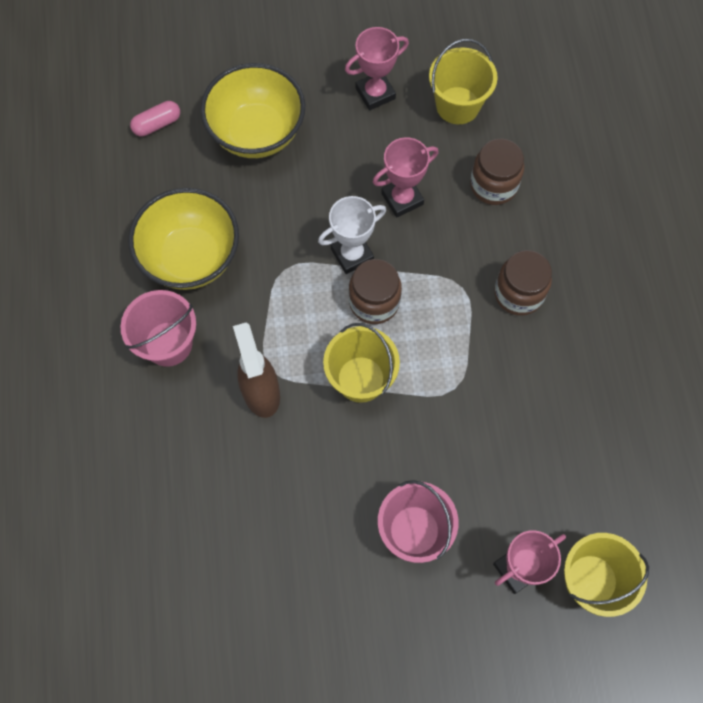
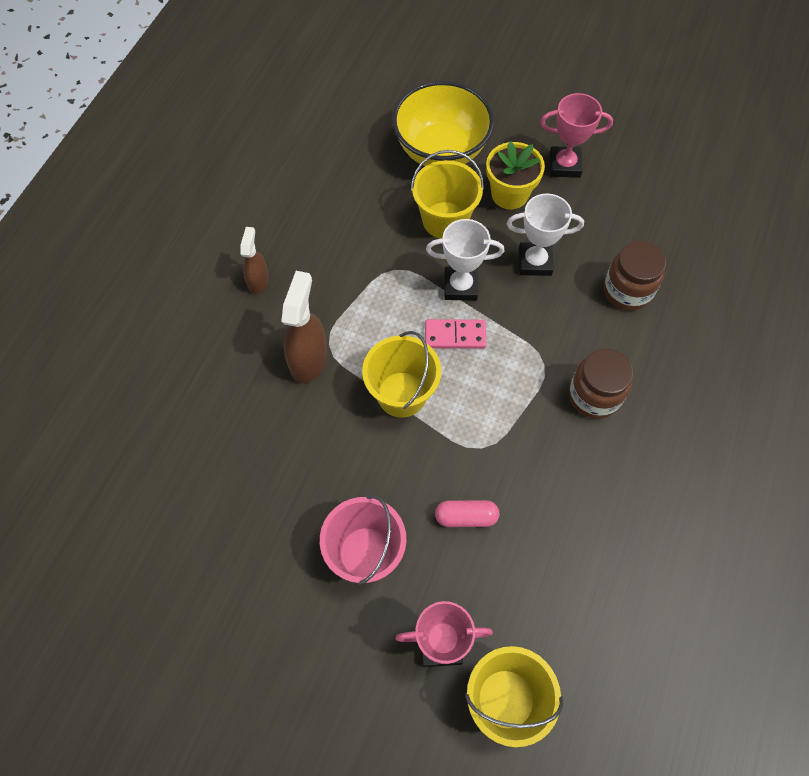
camera: 30 degrees right, 5 degrees down
(157, 124) = (362, 107): pink capsule -> pink capsule (466, 517)
(168, 343) = (258, 280): pink bucket -> brown spray bottle
(191, 257) = (322, 222): yellow bowl -> none
(343, 145) = (509, 194): none -> yellow flower pot
(374, 302) = (455, 335): brown jar -> pink domino
(402, 199) = (535, 262): pink trophy -> white trophy
(457, 105) = (634, 208): yellow bucket -> yellow bucket (445, 220)

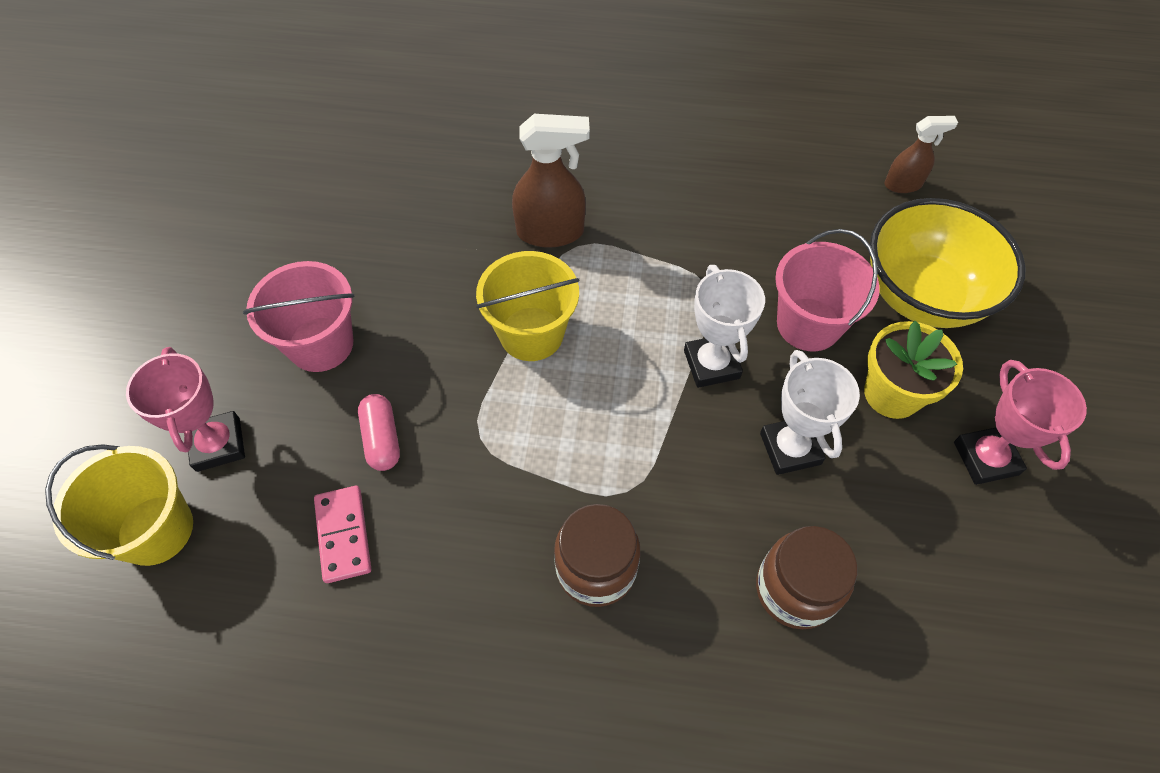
camera: 75 degrees right, 5 degrees down
(258, 280) = (637, 161): brown spray bottle -> brown spray bottle (903, 184)
(445, 220) = (808, 324): yellow bucket -> pink bucket
(455, 335) = (634, 374): pink domino -> pink domino (343, 535)

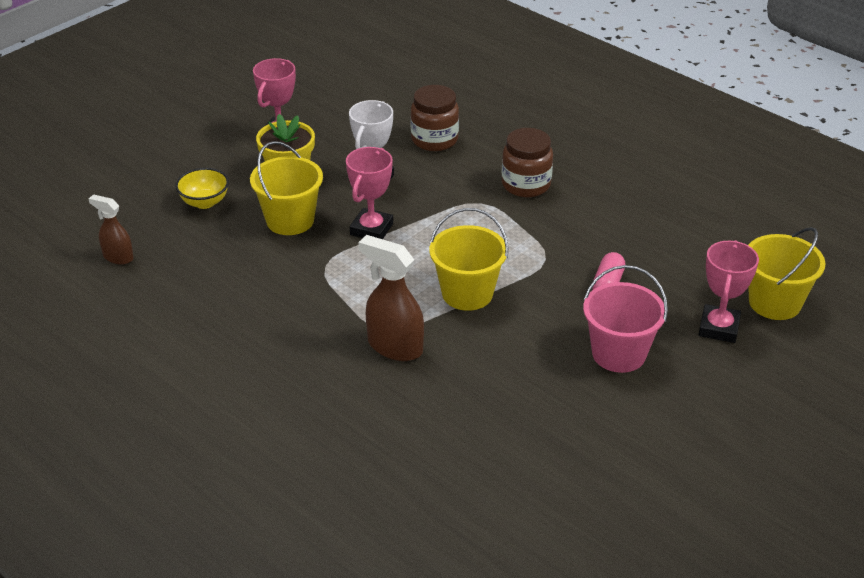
camera: 145 degrees left, 20 degrees down
(343, 535) = (658, 253): pink domino -> none
(711, 364) = (371, 229): white trophy -> pink trophy
(808, 324) = (290, 220): pink bucket -> yellow bucket
(922, 295) = (204, 202): yellow bowl -> yellow bowl, size x0.49

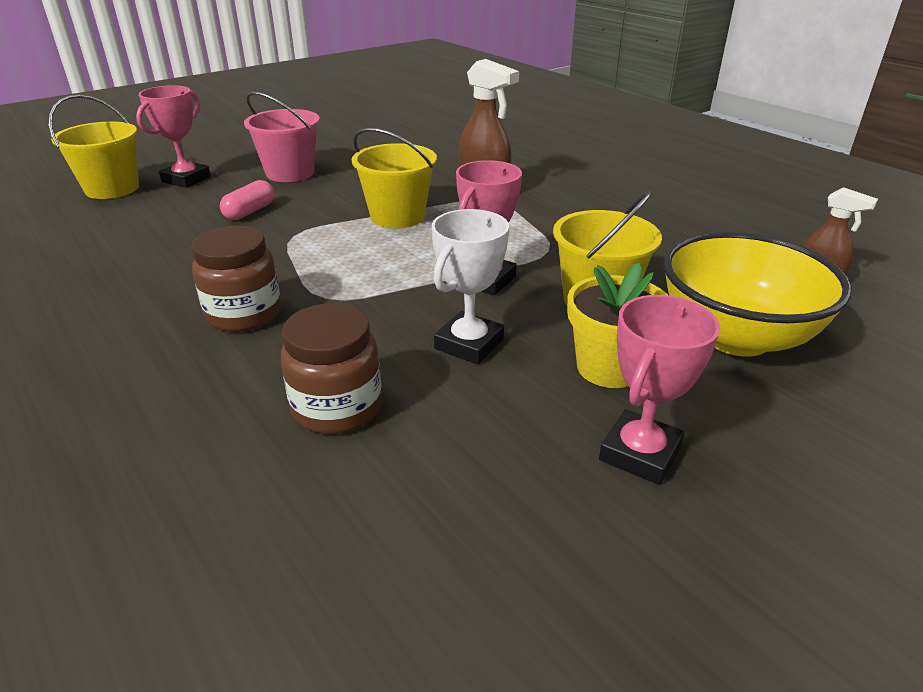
camera: 170 degrees left, 5 degrees down
(204, 202) = (735, 337): yellow bowl -> yellow bowl, size x2.02

